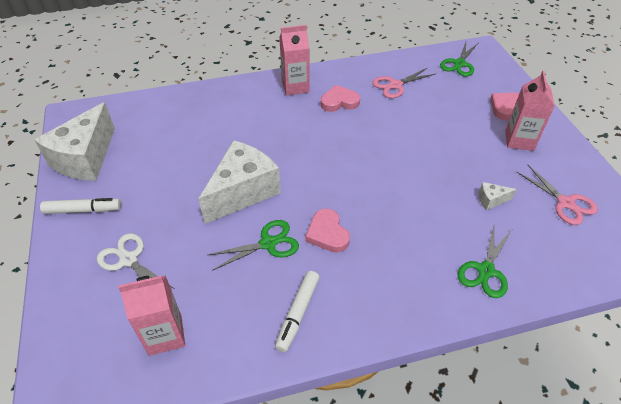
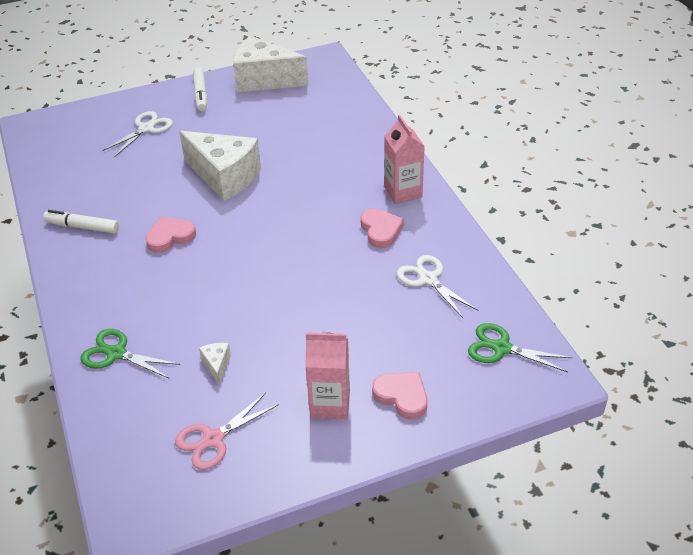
camera: 85 degrees right, 5 degrees down
(165, 335) = (73, 161): pink carton -> none
(268, 243) = (160, 201): green scissors -> none
(395, 85) = (428, 279): pink scissors -> white scissors

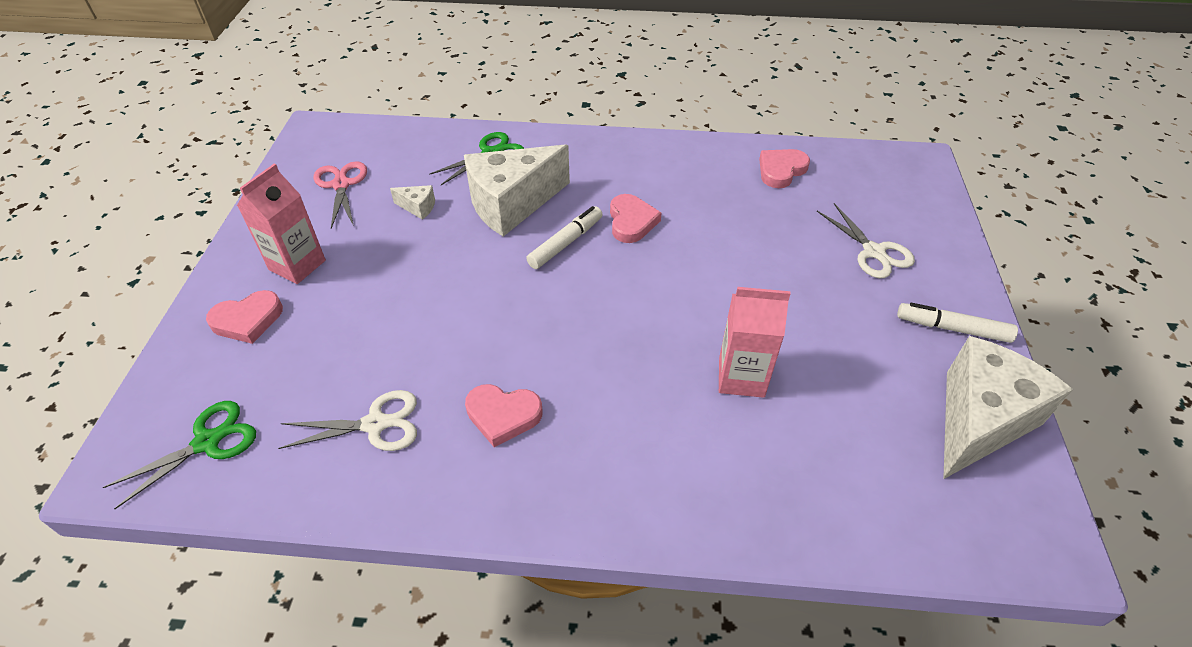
camera: 115 degrees right, 5 degrees up
(69, 183) = (781, 170): none -> pink heart
(82, 227) = (692, 166): white marker -> white marker (566, 243)
(224, 177) = (721, 296): white cheese -> white cheese (512, 204)
(403, 192) = (566, 482): pink carton -> pink carton (741, 377)

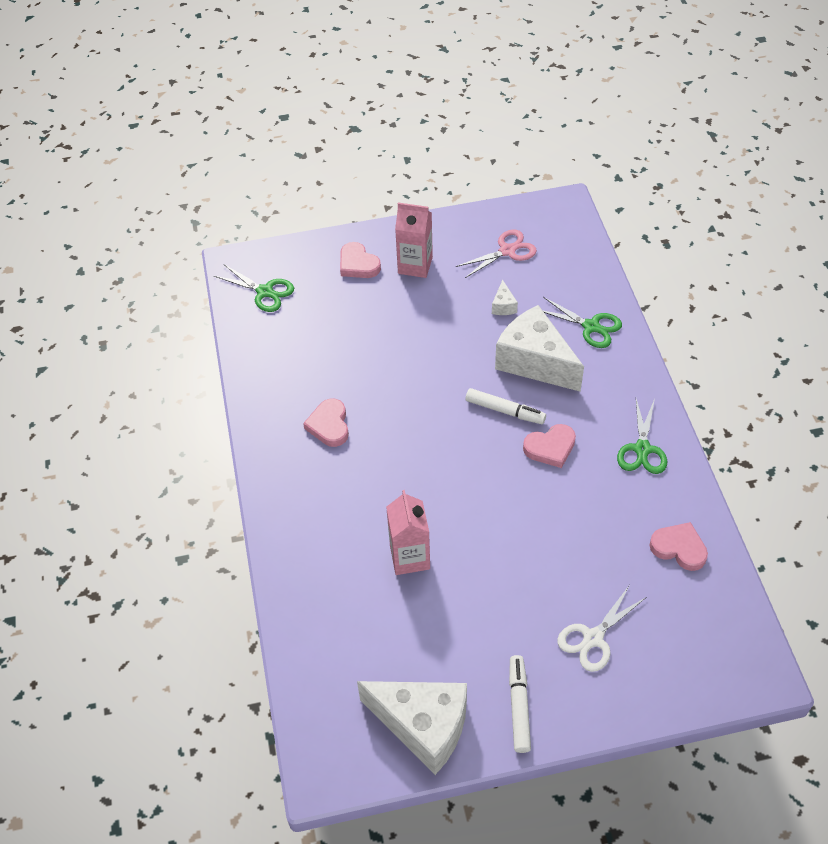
camera: 75 degrees right, 5 degrees up
(375, 424) = (301, 363): white scissors -> none
(660, 162) = (642, 449): none -> green scissors

